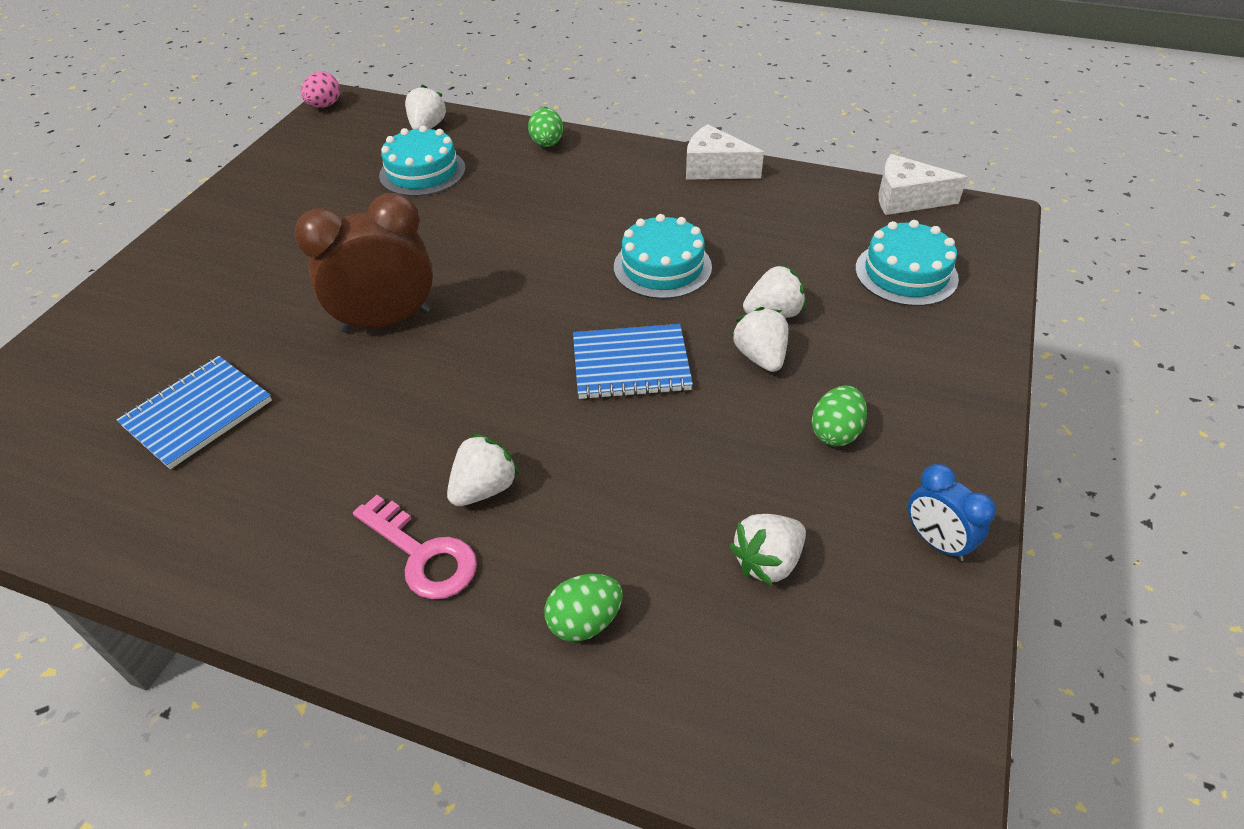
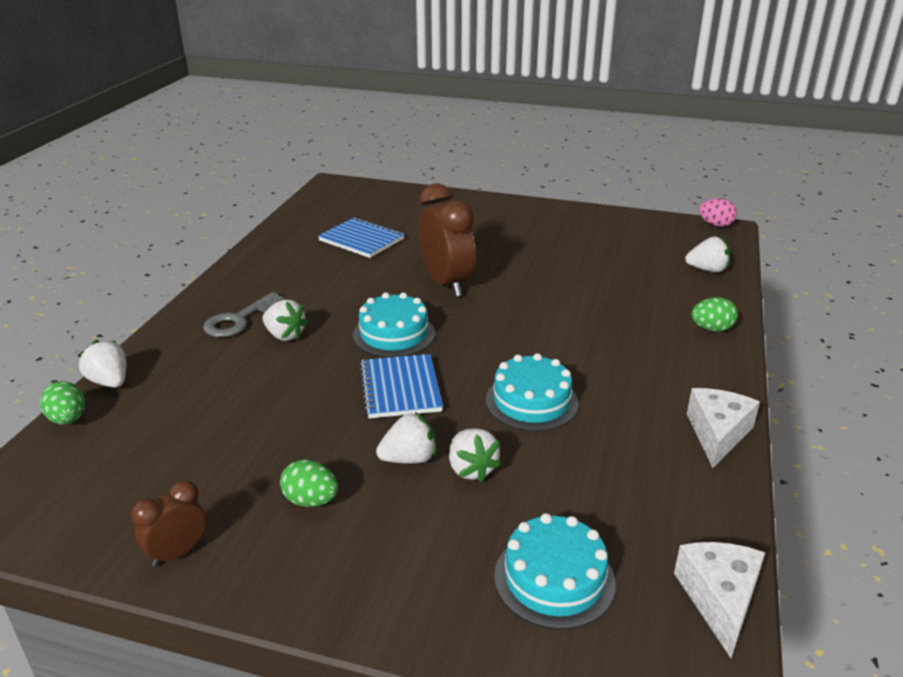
camera: 85 degrees right, 15 degrees down
(422, 172) = (636, 275): turquoise cake -> turquoise cake (394, 334)
(422, 554) = (238, 320): pink key -> grey key
(585, 621) = (170, 379): green egg -> green egg (68, 419)
(767, 561) = (189, 456): white strawberry -> white strawberry (110, 382)
(936, 541) = (177, 553): blue clock -> brown clock

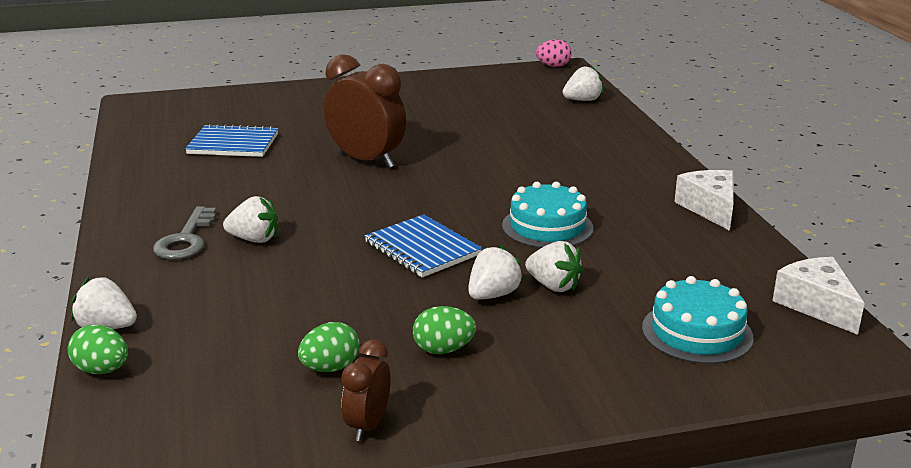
camera: 30 degrees left, 5 degrees down
(394, 334) = (364, 211): turquoise cake -> none
(711, 329) = (631, 141): green egg -> green egg (330, 368)

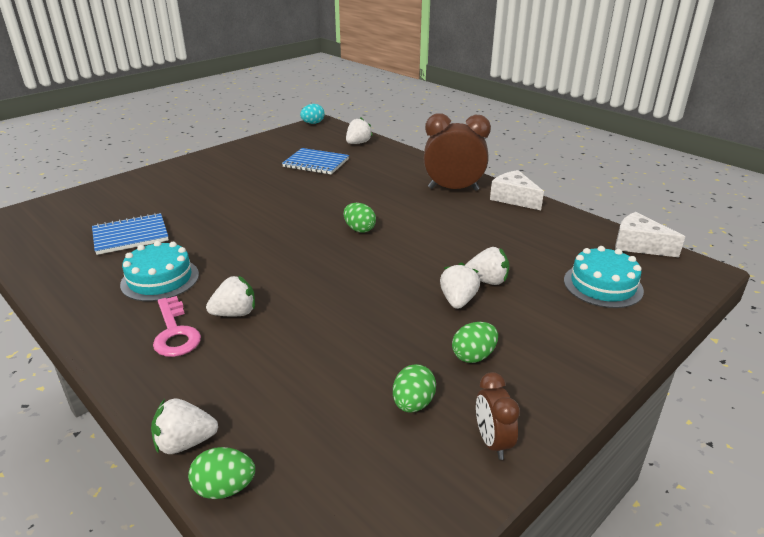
camera: 30 degrees left, 5 degrees up
(186, 240) = (175, 332): grey key -> pink key
(366, 161) = (256, 222): brown clock -> brown clock (453, 189)
(422, 249) = (372, 280): blue notebook -> blue notebook (316, 163)
(469, 195) = (359, 229): none -> green egg
(547, 227) = (435, 238): turquoise cake -> turquoise cake (160, 279)
(553, 66) = (313, 123): pink egg -> turquoise egg

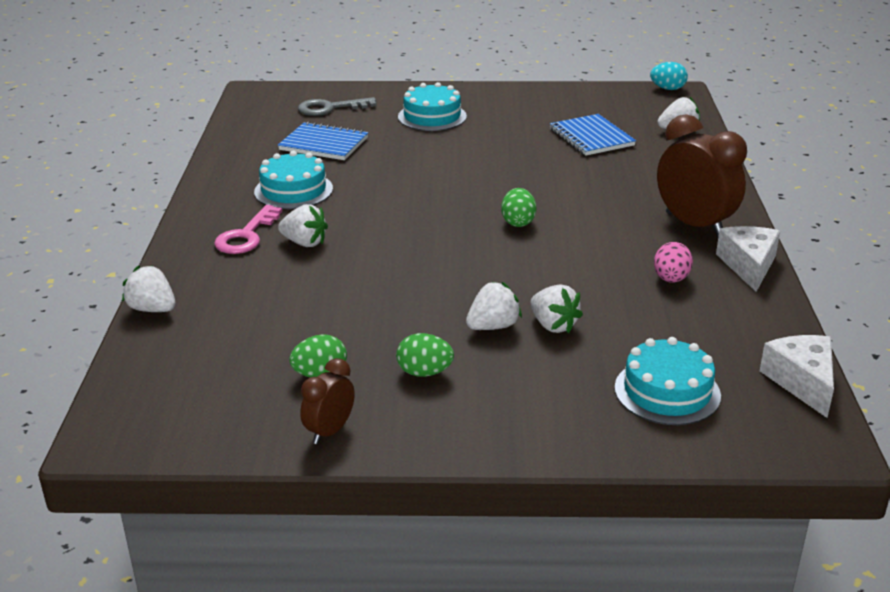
camera: 45 degrees right, 0 degrees up
(94, 209) = (330, 108): none -> grey key
(188, 187) = (432, 116): none -> turquoise cake
(224, 488) = (135, 347): green egg -> none
(494, 223) = (671, 279): none -> pink egg

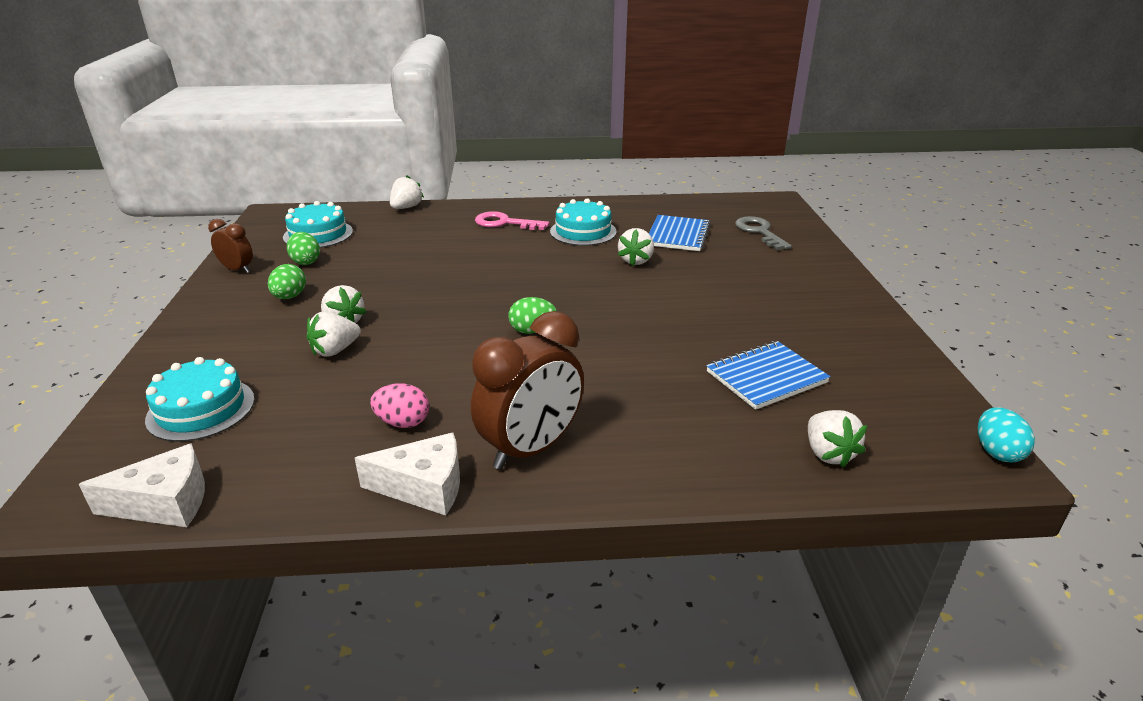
camera: 85 degrees right, 0 degrees up
(304, 243) = (493, 242): white strawberry -> white strawberry (636, 261)
(432, 116) = (769, 278): turquoise cake -> turquoise cake (318, 234)

